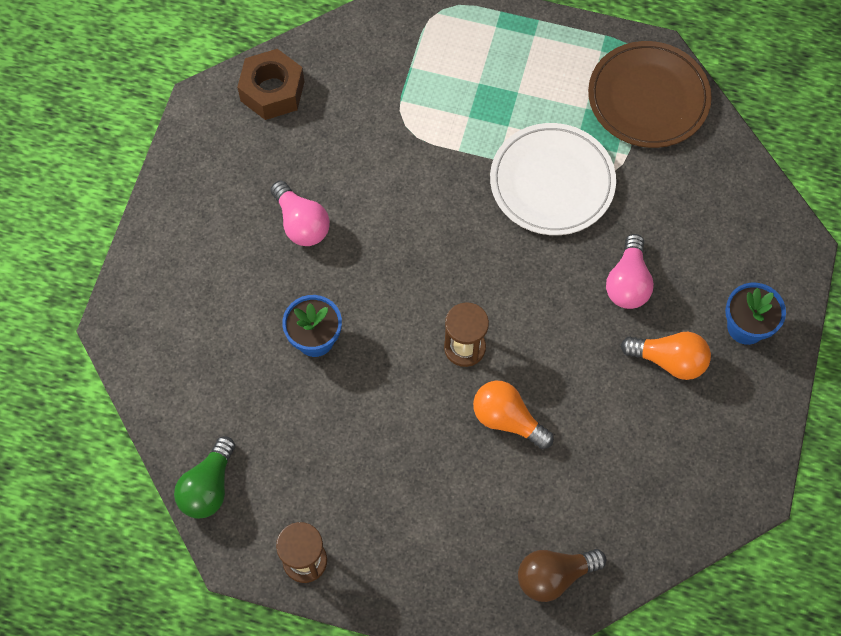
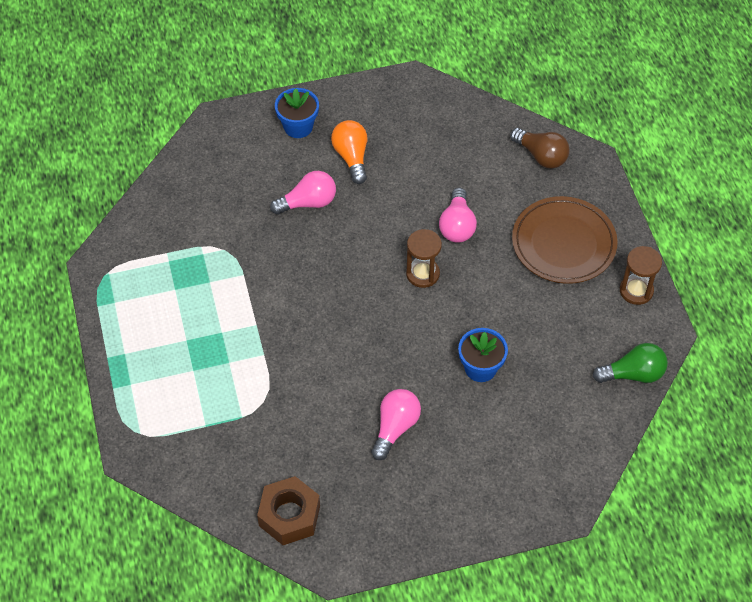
camera: 120 degrees left, 10 degrees down
(507, 419) = (457, 226): orange light bulb -> pink light bulb
(552, 182) = (254, 282): white plate -> none
(648, 98) = (142, 254): brown plate -> brown plate (563, 243)

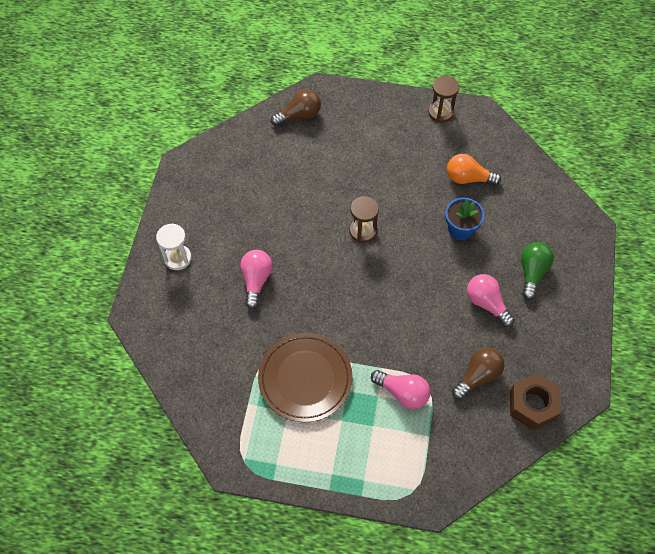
camera: 65 degrees left, 5 degrees up
(298, 126) = (177, 258): blue flower pot -> white hourglass
(298, 449) = (478, 376): none -> brown light bulb
(351, 157) = (230, 233): orange light bulb -> orange light bulb (468, 178)
(457, 226) = (332, 192): pink light bulb -> pink light bulb (403, 393)
(563, 243) = (381, 135): brown plate -> brown plate (305, 379)
(633, 374) = (505, 143): green light bulb -> green light bulb (532, 272)

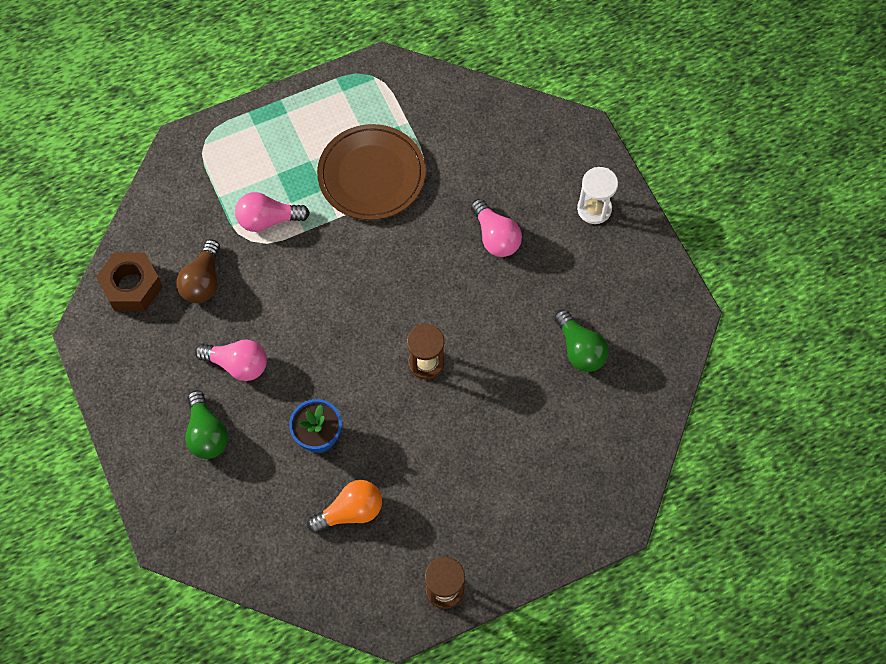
camera: 145 degrees right, 5 degrees up
(263, 183) = (580, 349): none -> green light bulb
(299, 115) = (612, 466): brown light bulb -> none

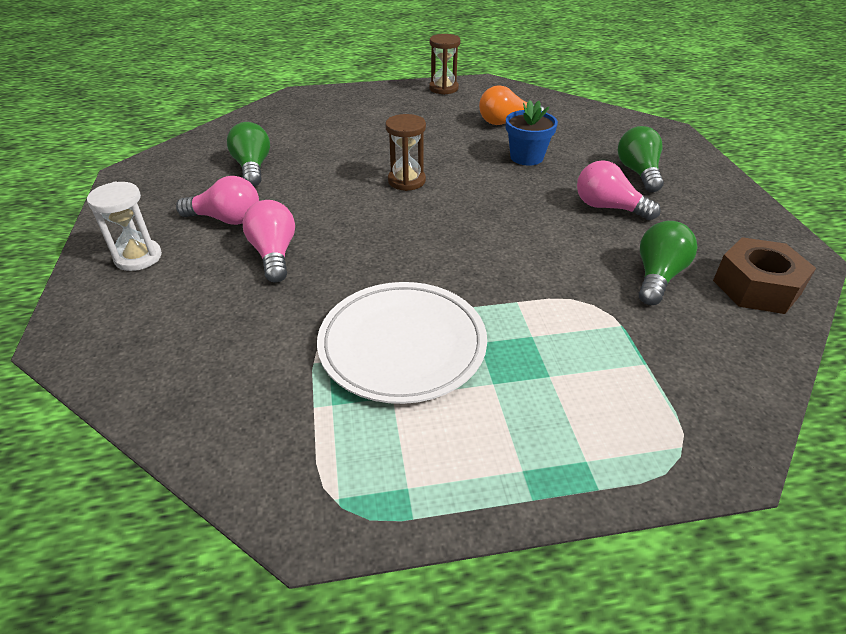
camera: 165 degrees left, 25 degrees down
(203, 281) = (657, 276): brown light bulb -> green light bulb
(268, 220) = (567, 322): pink light bulb -> pink light bulb (227, 219)
(371, 175) = (402, 345): brown plate -> white plate

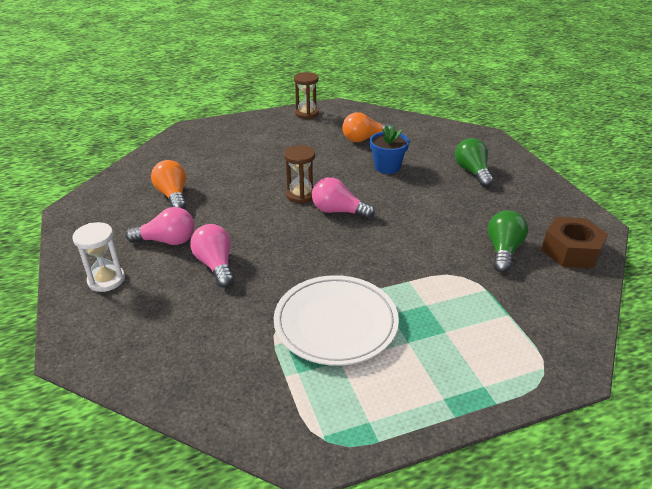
camera: 10 degrees left, 5 degrees down
(253, 167) = (173, 195): green light bulb -> orange light bulb
(608, 207) = (457, 202): pink light bulb -> pink light bulb (338, 211)

